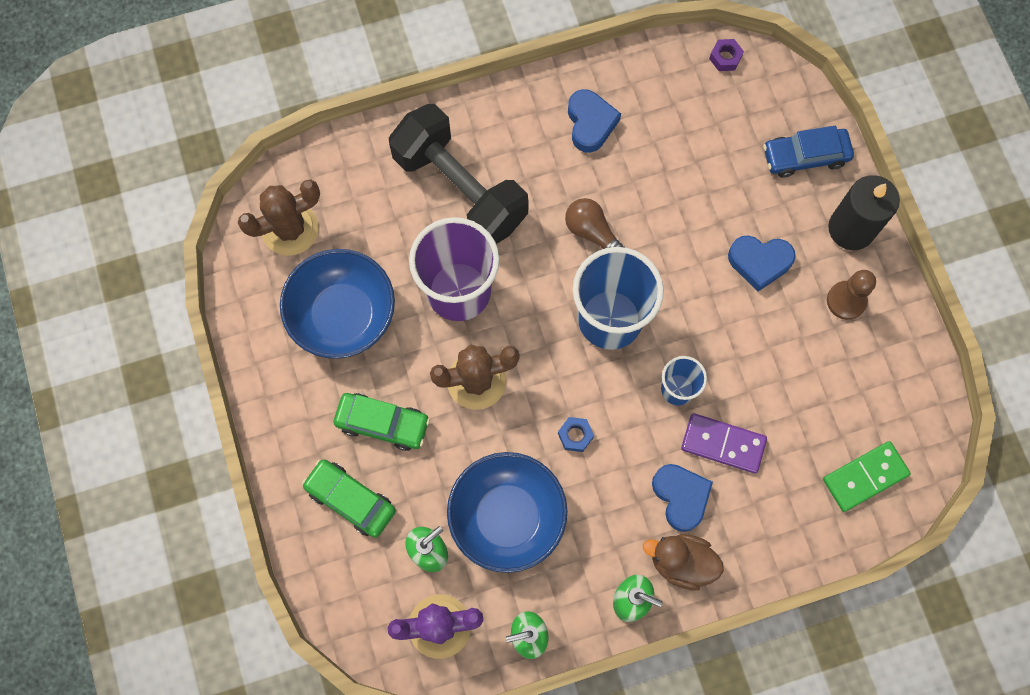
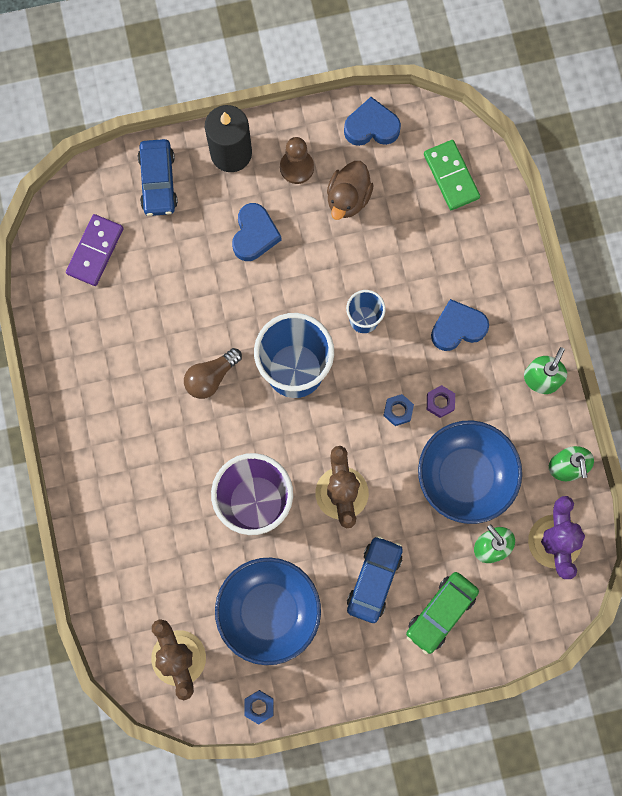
camera: 85 degrees left, 5 degrees up
(242, 314) = (259, 706): none -> blue nut
(382, 423) = (374, 580): green car -> blue car
(460, 189) = (156, 494): black dumbbell -> none
(590, 123) = (103, 367): blue heart -> blue heart (371, 127)
(681, 562) = (513, 334): brown duck -> brown duck (348, 198)
(723, 444) = (414, 287): purple domino -> purple domino (95, 251)
(725, 58) = (51, 238): purple nut -> purple nut (440, 402)

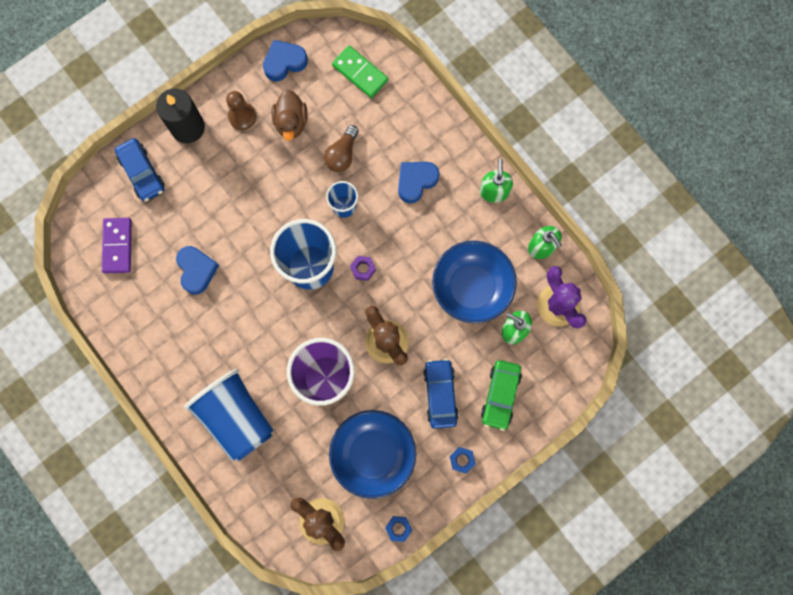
camera: 25 degrees left, 0 degrees up
(138, 499) = (236, 417): none -> blue cup
(211, 377) = (249, 300): brown light bulb -> brown light bulb (342, 154)
(254, 235) = (233, 180): blue heart -> blue heart (197, 270)
(398, 411) = (400, 262): blue nut -> blue nut (462, 460)
(440, 402) = (428, 242): purple nut -> purple nut (363, 269)

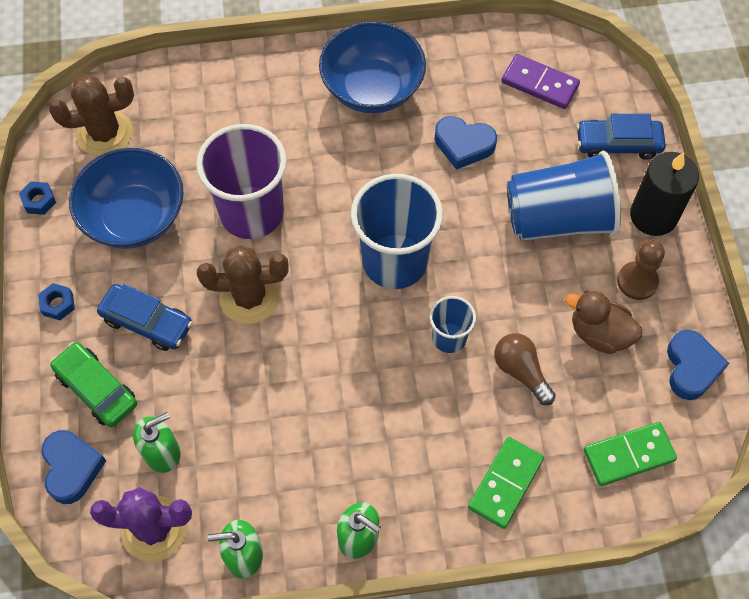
camera: 120 degrees right, 15 degrees down
(236, 417) = (271, 107): blue cup -> blue cup (558, 219)
(363, 269) = (355, 317): purple nut -> none
(416, 130) = (505, 483): none -> green domino
(416, 181) = (432, 442): blue heart -> blue heart (72, 468)
(471, 287) = (249, 432): blue bowl -> blue bowl (372, 88)

